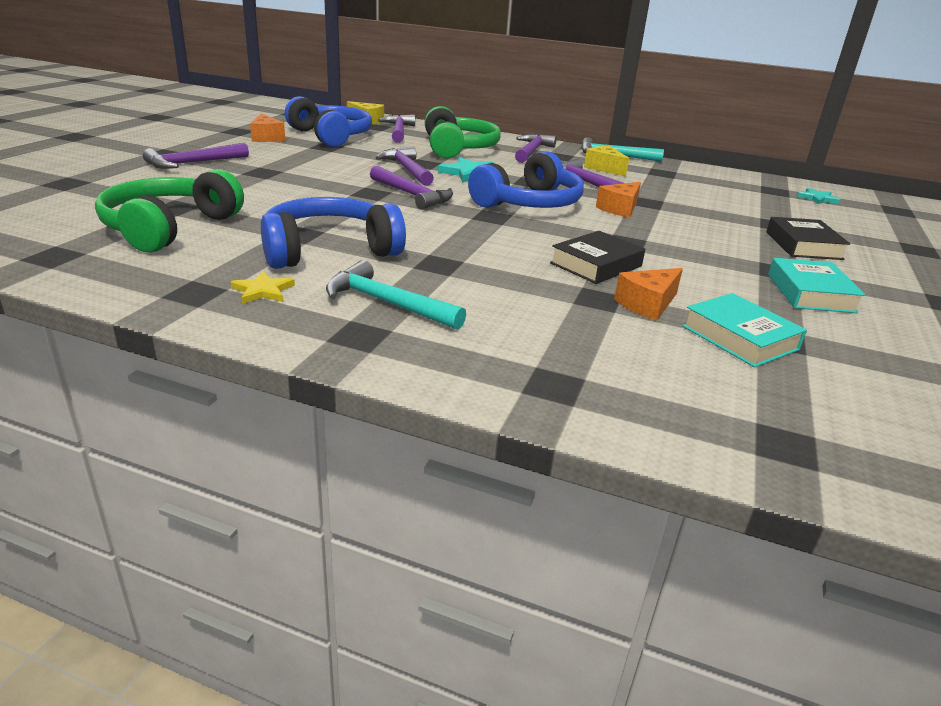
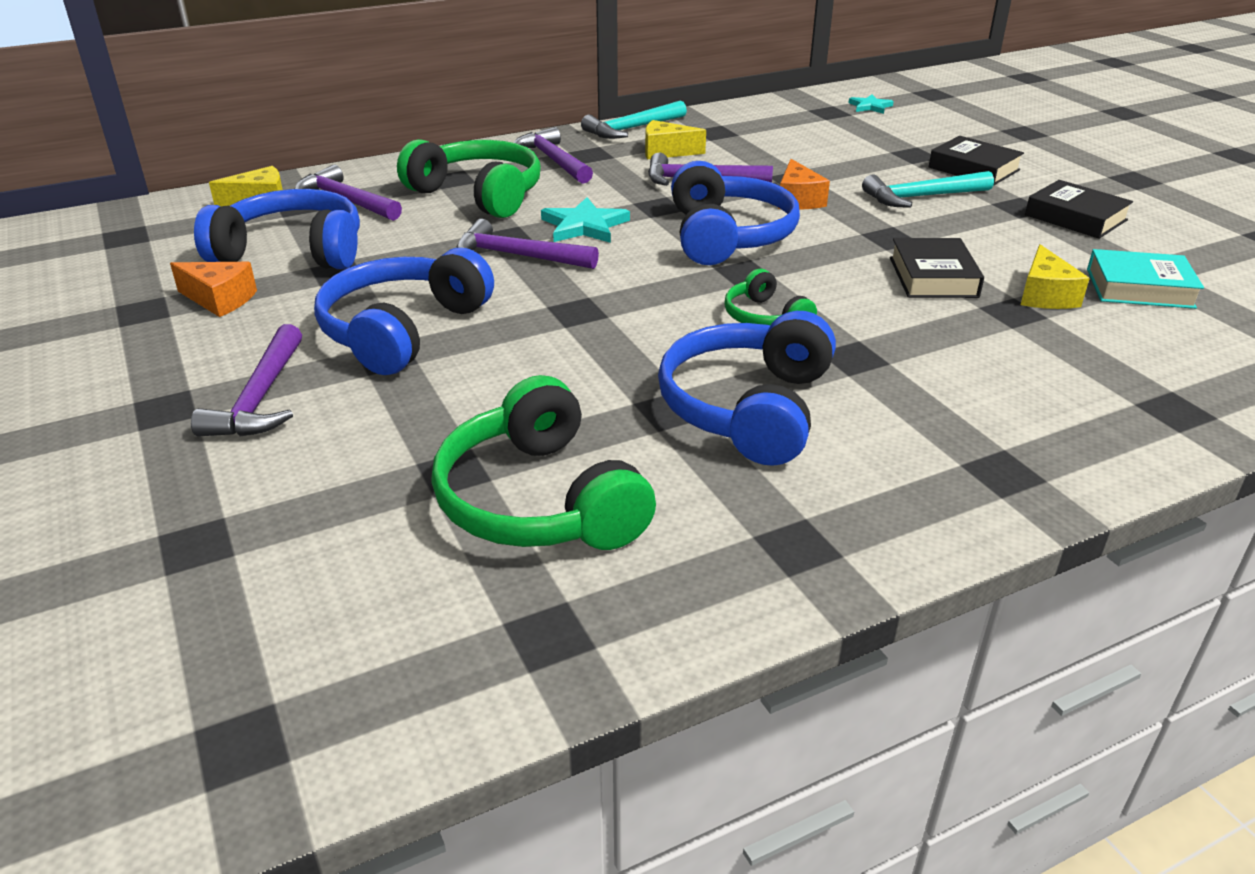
camera: 45 degrees left, 5 degrees up
(263, 291) = (835, 494): yellow star -> none
(291, 169) = (402, 330): none -> blue headphones
(387, 303) = (935, 427): turquoise hammer -> turquoise hammer (921, 197)
(412, 195) = (617, 289): purple hammer -> none
(445, 232) = (764, 317): none -> green headphones
(648, 304) = (1044, 295): orange cheese -> yellow cheese
(810, 293) = (1075, 217): turquoise book -> black book

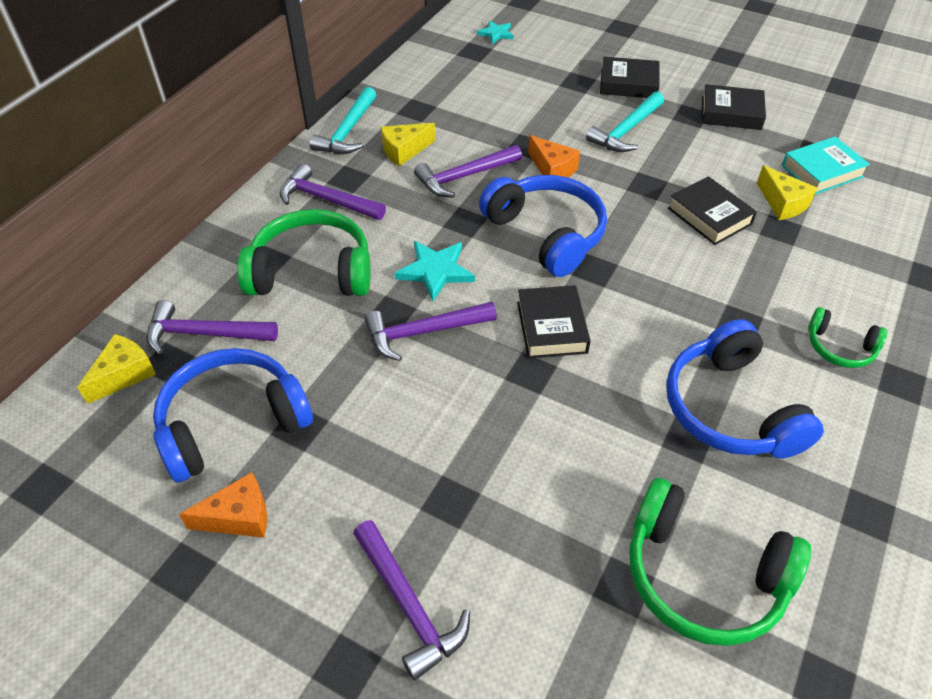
camera: 35 degrees left, 15 degrees up
(402, 330) = (430, 465): blue headphones -> none
(641, 292) = (552, 327): none -> black book
(764, 317) = (653, 311): green headphones -> green headphones (839, 347)

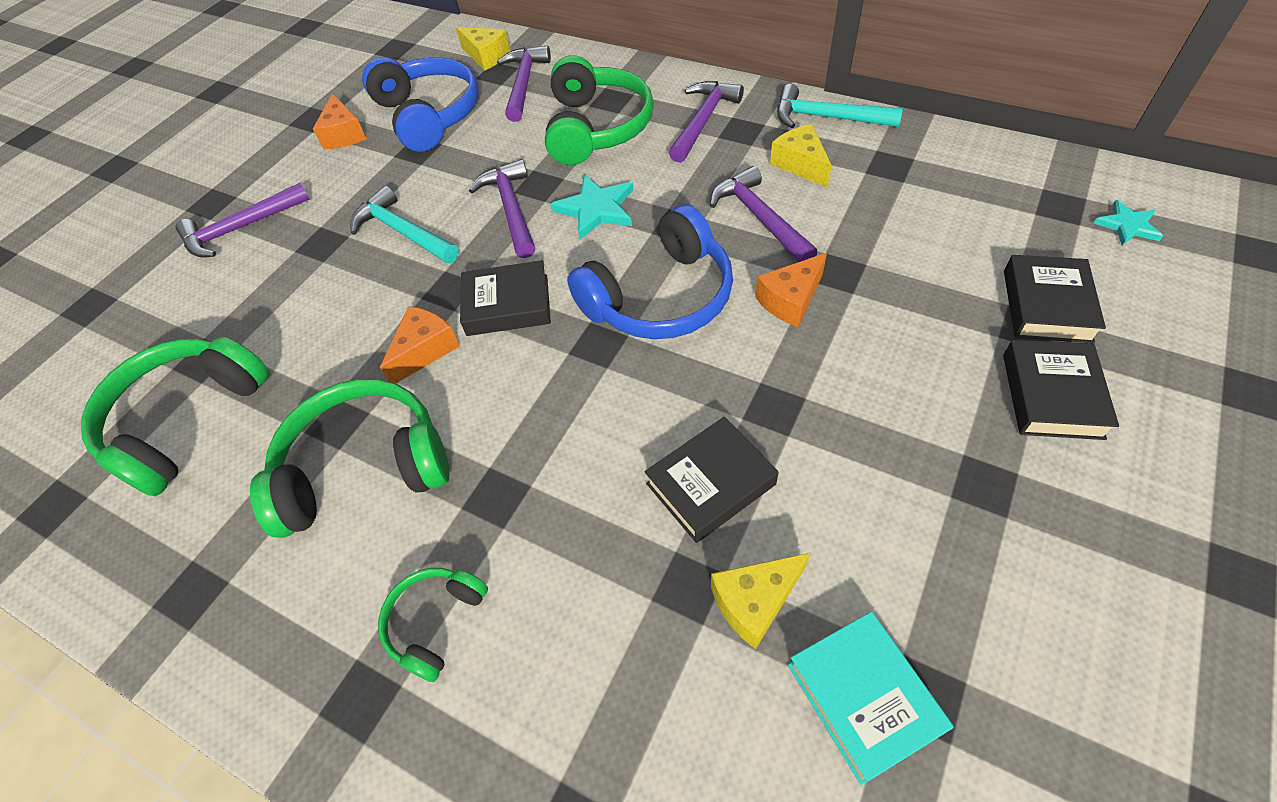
camera: 95 degrees right, 5 degrees up
(604, 382) = (425, 350): none -> orange cheese
(626, 131) = (907, 387): turquoise hammer -> turquoise hammer (403, 232)
(730, 409) = (364, 467): blue headphones -> green headphones
(731, 113) = (1015, 554): black book -> black book (1046, 305)

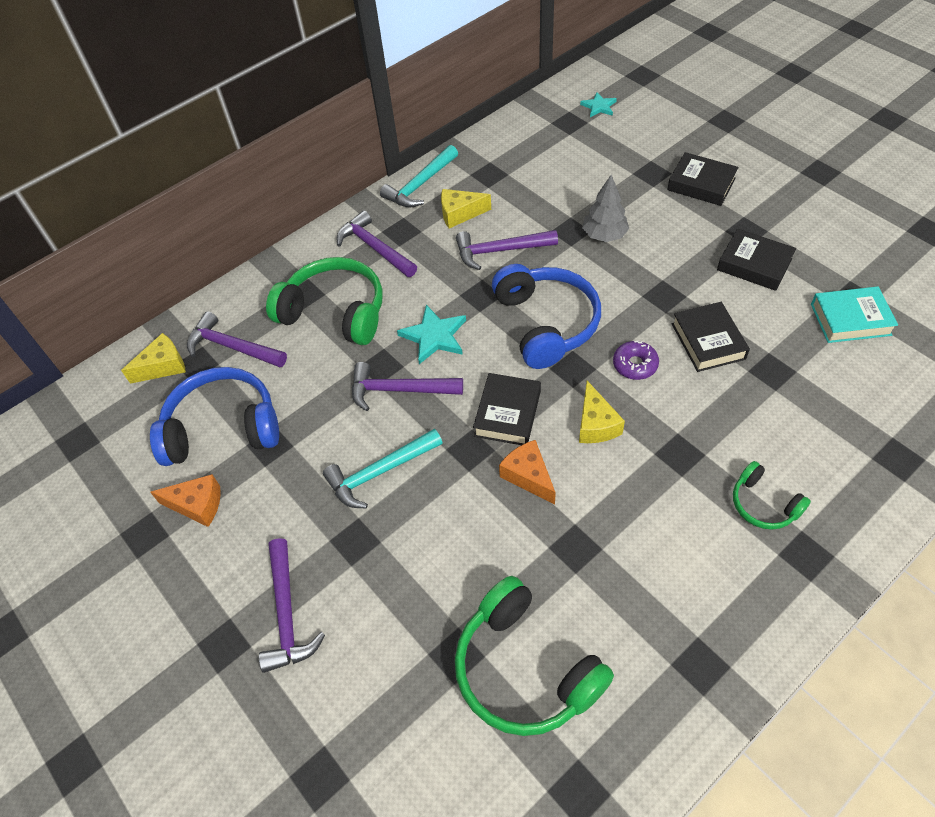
camera: 70 degrees left, 0 degrees up
(364, 467) = (626, 532): green headphones -> none
(630, 407) = (635, 364): none -> purple donut
(755, 601) = (789, 344): yellow cheese -> yellow cheese (596, 424)
(790, 300) = (583, 260): orange cheese -> none
(853, 309) = (604, 235): none -> grey tree
(1046, 305) = (640, 160): black book -> black book (754, 264)

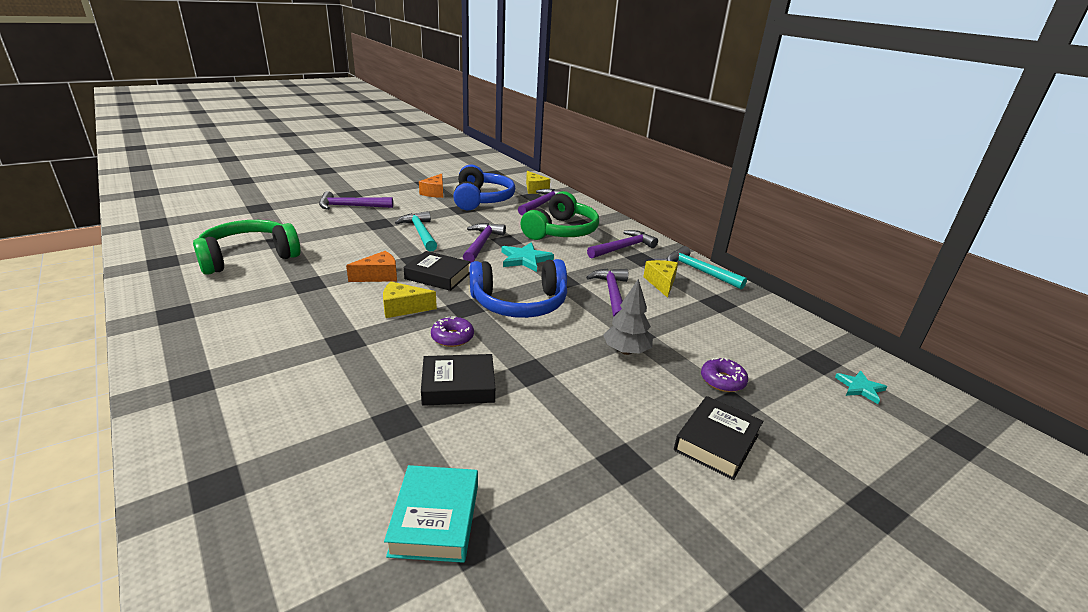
camera: 90 degrees right, 25 degrees down
(623, 177) = (722, 381): none -> purple donut
(754, 264) = (560, 452): black book -> none
(763, 504) = (259, 373): green headphones -> none

